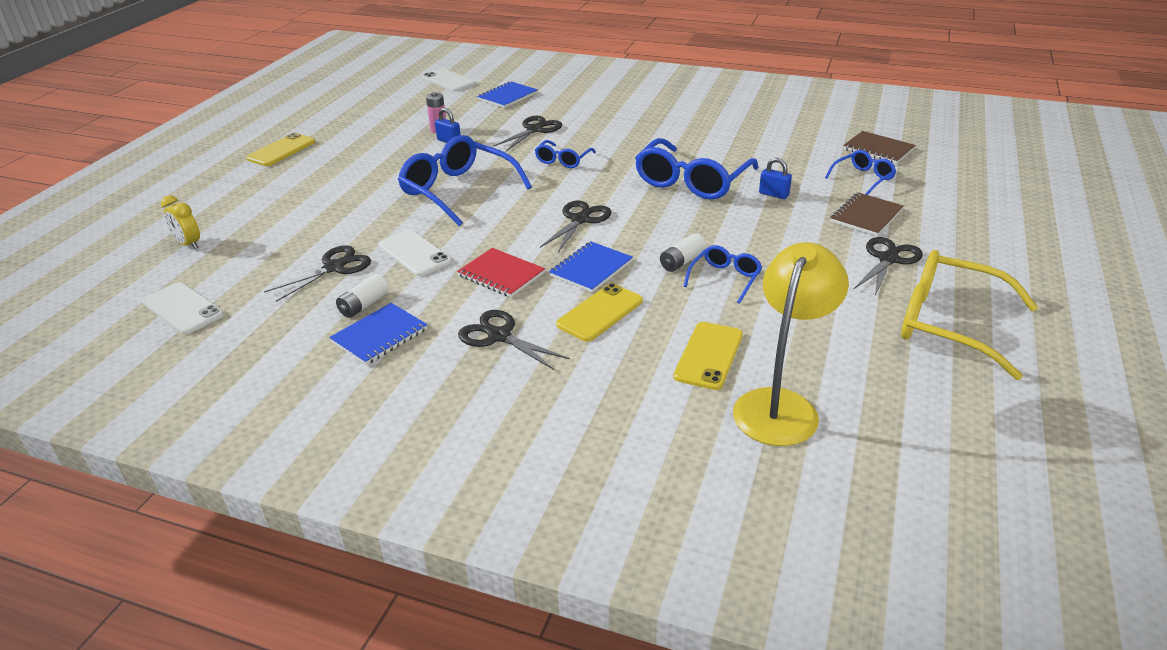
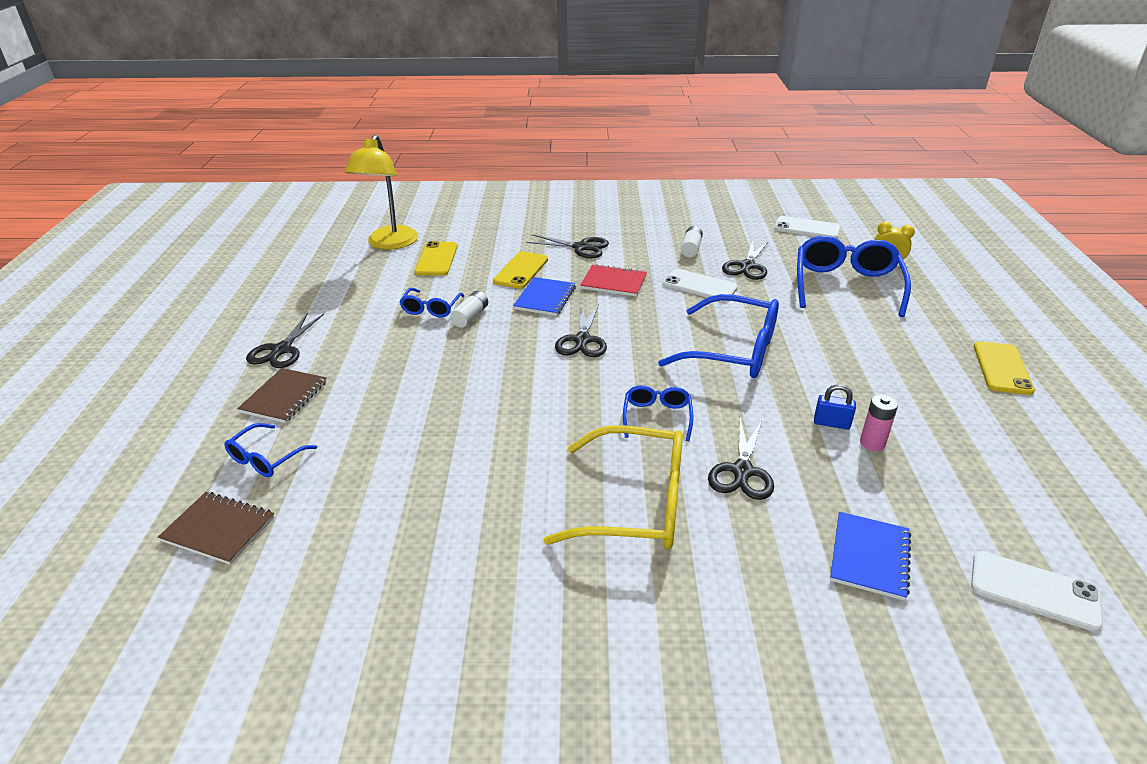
camera: 160 degrees right, 0 degrees up
(380, 336) = (658, 236): blue notebook -> none
(692, 181) = (484, 412): blue glasses -> blue glasses (846, 286)
(773, 194) = (384, 410): blue padlock -> none
(949, 324) = (256, 304): yellow glasses -> yellow glasses (634, 503)

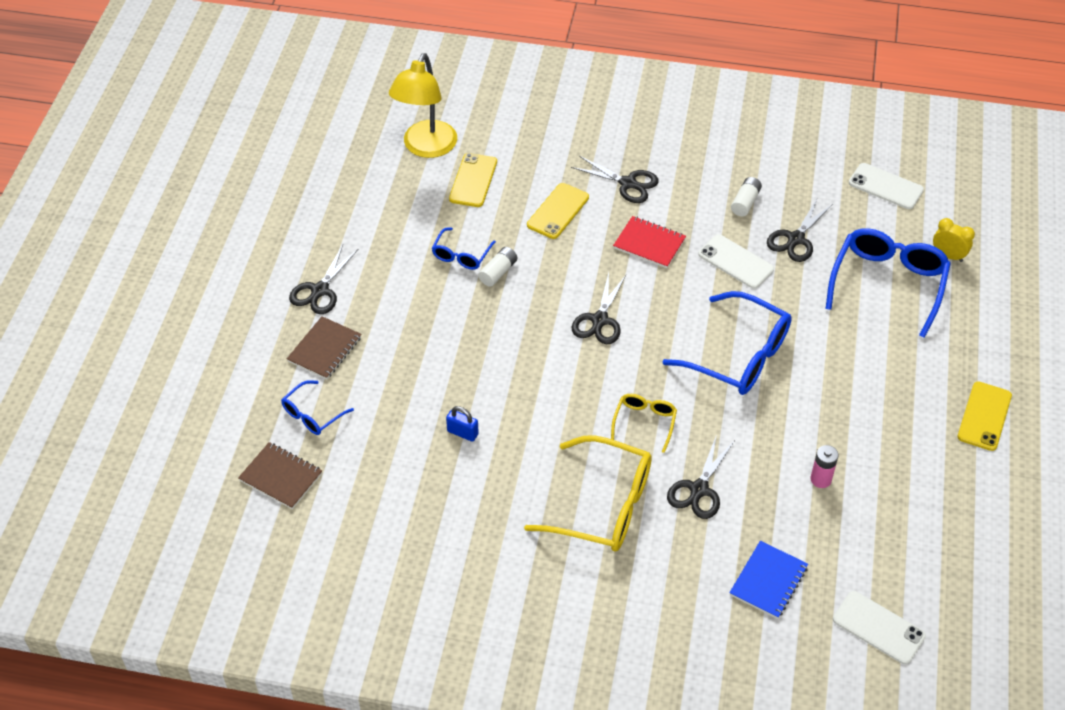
camera: 10 degrees right, 15 degrees up
(545, 298) = (575, 257): blue notebook -> none
(657, 417) = (644, 423): blue glasses -> yellow glasses
(831, 423) = (795, 453): blue padlock -> blue padlock (462, 433)

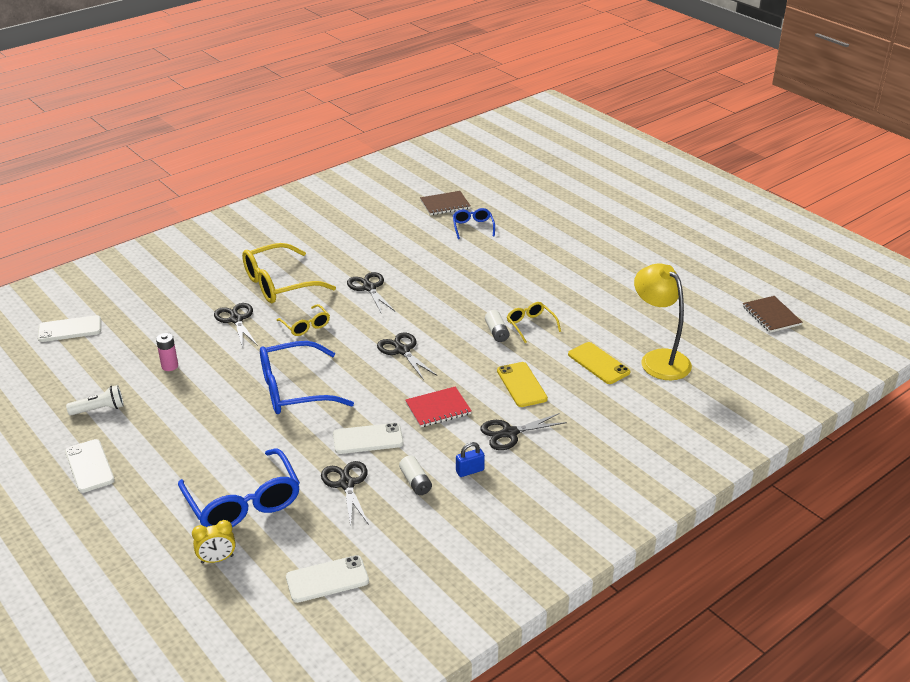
camera: 130 degrees right, 15 degrees down
(320, 290) = (565, 264): black scissors -> black scissors (369, 288)
(325, 349) = (515, 248): brown notebook -> brown notebook (771, 316)
(461, 255) = (531, 325): blue glasses -> yellow glasses
(462, 433) = (393, 264): blue padlock -> blue padlock (470, 471)
(768, 581) = (152, 310): blue notebook -> none
(930, 477) = (99, 409): none -> white flashlight
(984, 416) = (89, 466): yellow phone -> white phone

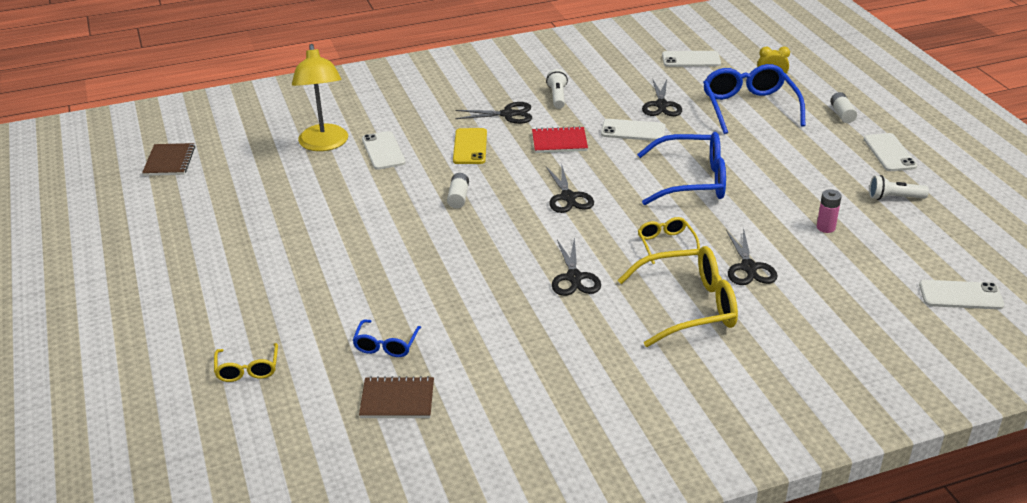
camera: 160 degrees left, 0 degrees up
(415, 482) = (605, 97): white battery -> white battery (842, 114)
(470, 471) = (557, 97): blue padlock -> white flashlight
(531, 325) = (417, 197): yellow glasses -> yellow glasses (247, 369)
(598, 363) = (383, 151): yellow phone -> white phone

